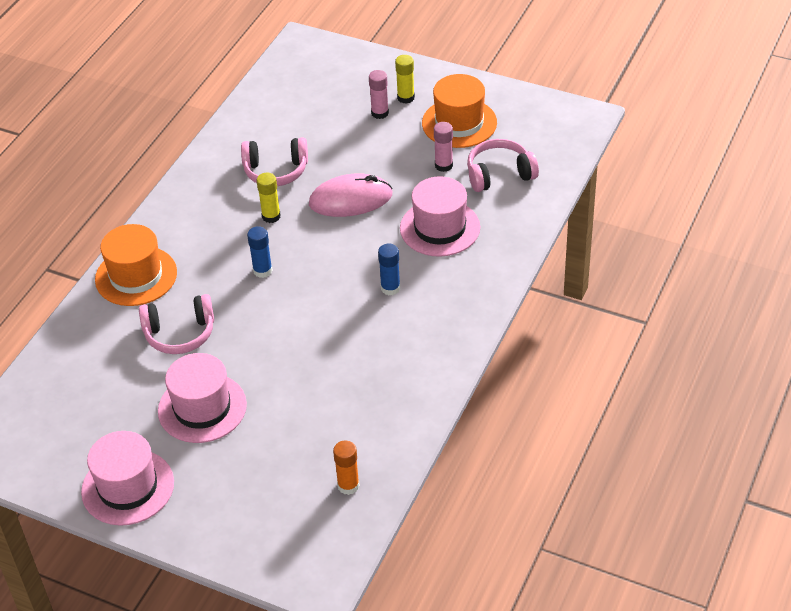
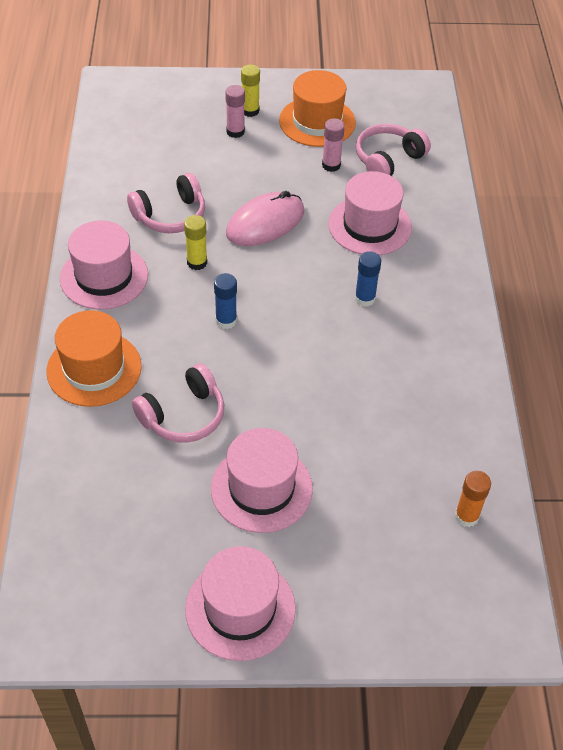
camera: 30 degrees left, 5 degrees up
(190, 206) = (104, 276): none -> pink hat

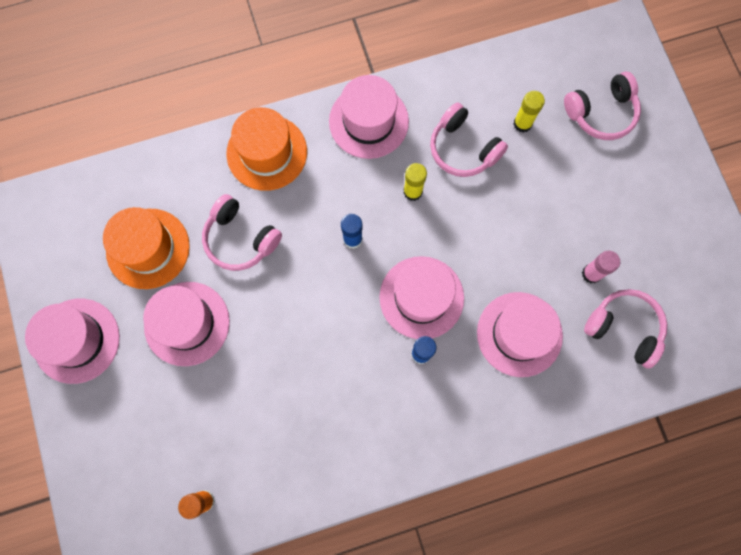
camera: 75 degrees right, 25 degrees up
(183, 118) = (601, 113): none -> pink headphones
(235, 132) = (602, 167): pink glue stick -> none
(250, 111) = (640, 171): yellow glue stick -> yellow glue stick (522, 123)
(265, 223) = (485, 235): pink mouse -> none
(308, 284) = (421, 297): none -> pink hat
(317, 122) = (652, 241): orange hat -> orange hat (148, 248)

